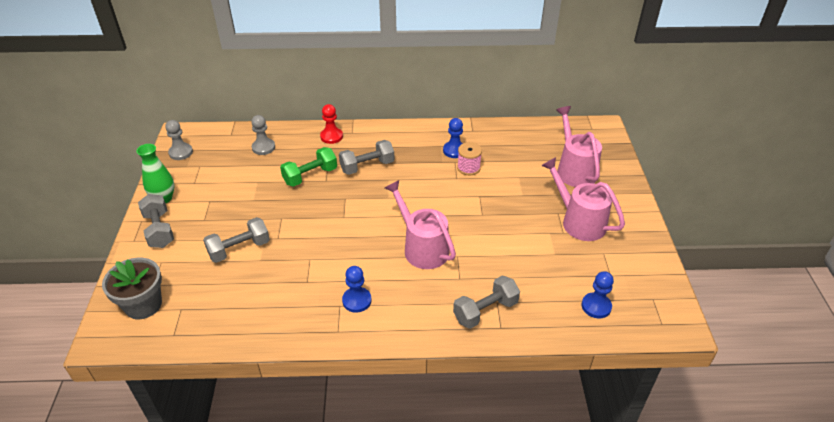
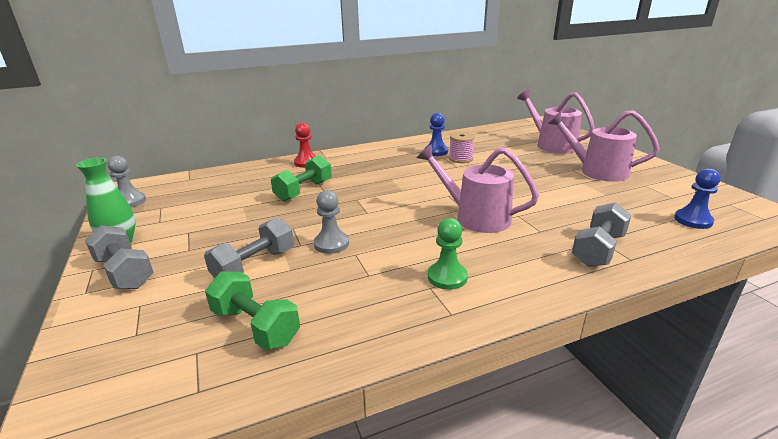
camera: 20 degrees left, 15 degrees down
(143, 305) = (126, 364): grey flower pot -> none
(219, 301) = (255, 326): none -> green dumbbell
(263, 147) = (234, 181): grey pawn -> grey pawn (331, 244)
(357, 300) = (447, 277): blue pawn -> green pawn
(367, 166) = (361, 174): grey dumbbell -> none

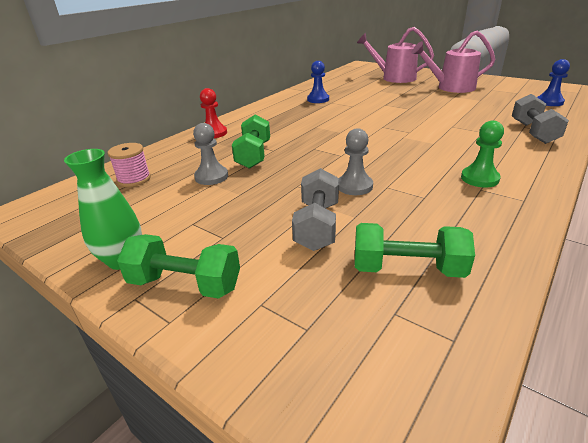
camera: 30 degrees left, 5 degrees up
(124, 272) = (185, 284): grey dumbbell -> green dumbbell
(130, 201) = (59, 220): grey pawn -> grey pawn (211, 177)
(460, 159) = (346, 100): pink spool -> pink spool (134, 179)
(475, 217) = (427, 135): pink watering can -> none

